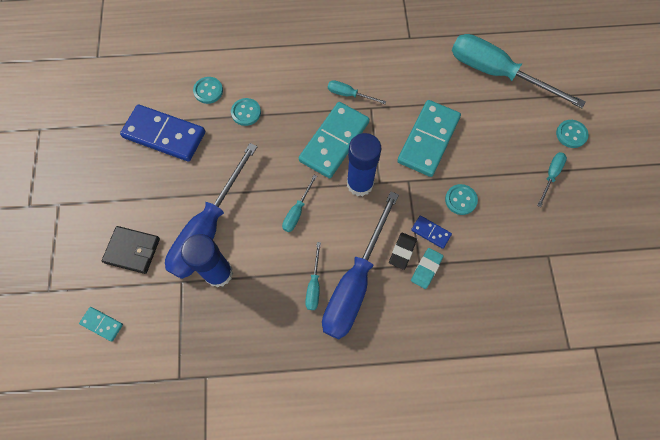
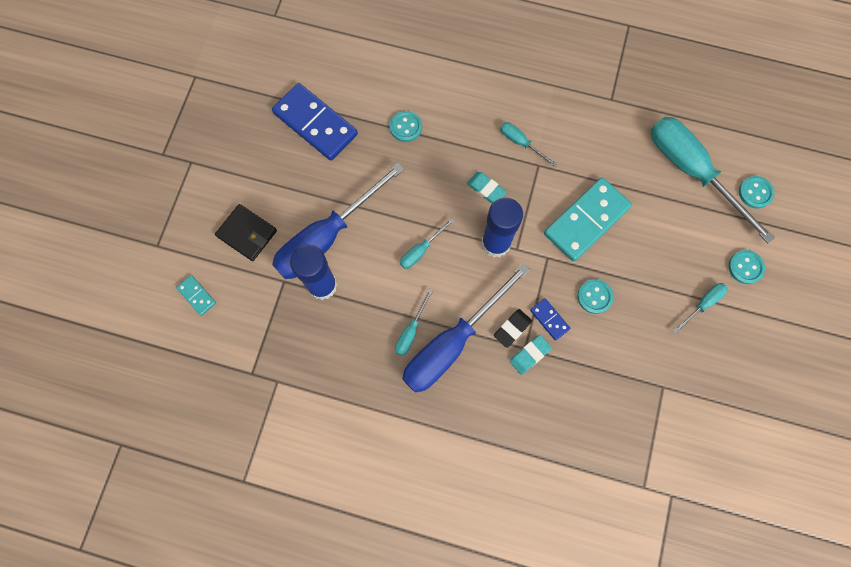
camera: 20 degrees right, 5 degrees up
(208, 91) = (375, 90): turquoise button -> turquoise button (755, 193)
(334, 141) = (486, 189): turquoise domino -> turquoise eraser

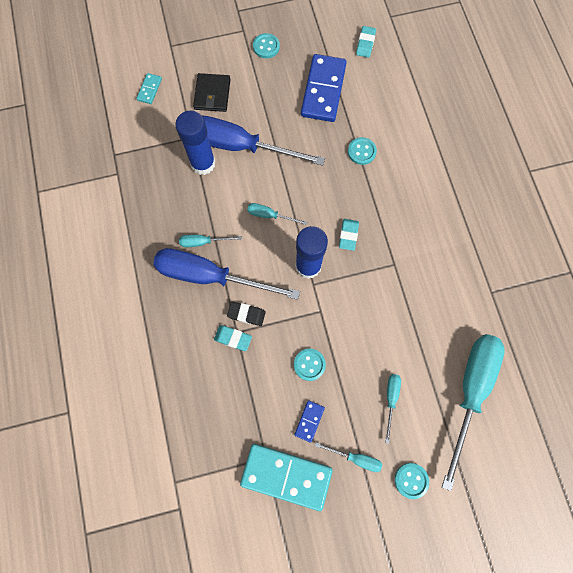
camera: 60 degrees right, 0 degrees up
(289, 56) = (365, 44): none -> turquoise eraser
(521, 143) = (404, 241): turquoise screwdriver -> turquoise screwdriver (391, 399)
(549, 319) = (270, 338): blue domino -> blue domino (309, 421)
(586, 221) = (370, 326): turquoise domino -> turquoise domino (286, 476)
(755, 193) = (486, 457): turquoise button -> turquoise button (266, 47)

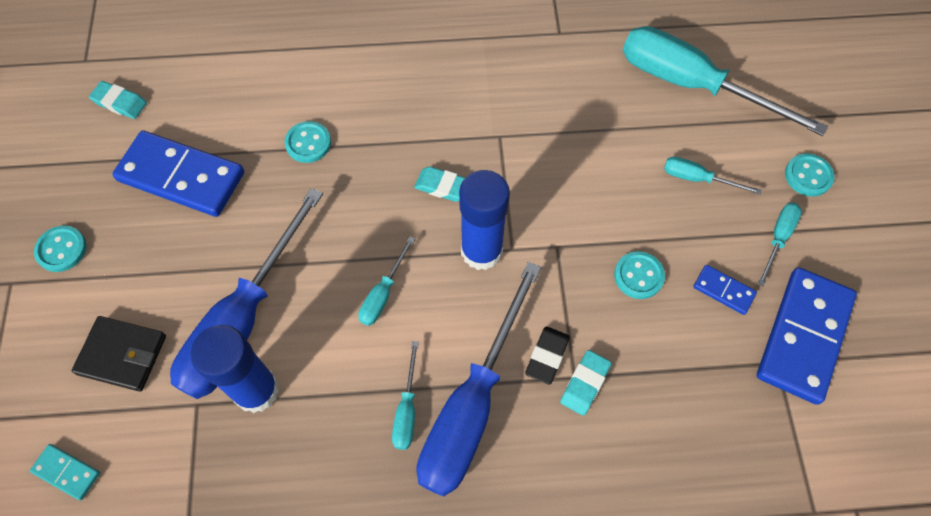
camera: 80 degrees left, 10 degrees down
(286, 476) = (804, 336): turquoise domino -> blue domino

